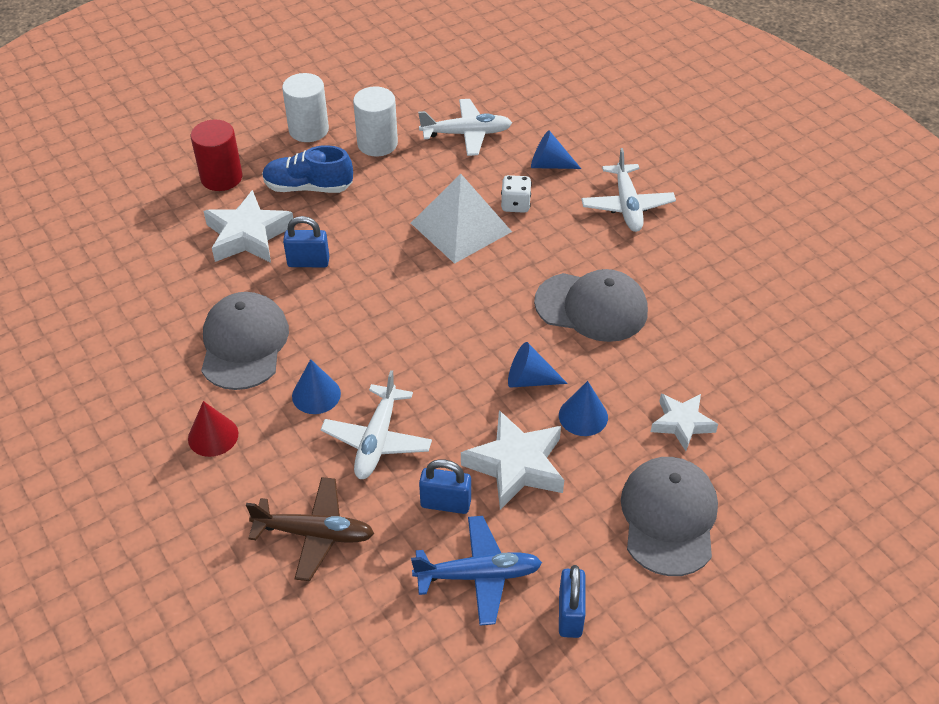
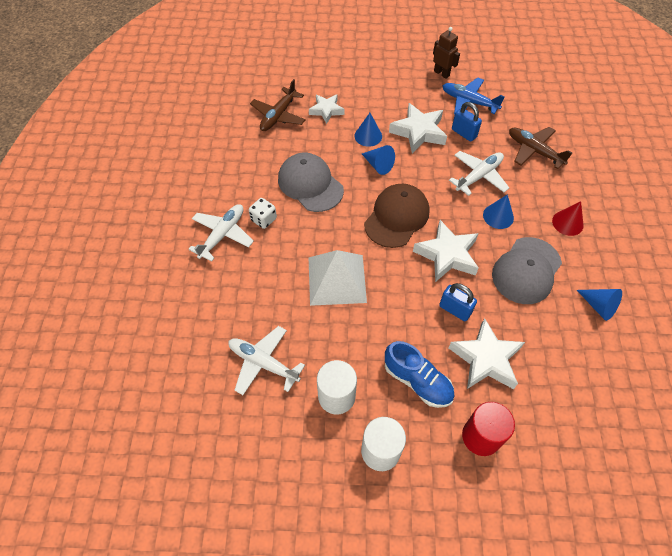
camera: 145 degrees left, 10 degrees up
(354, 313) = (447, 255): none -> white star
(448, 324) = (397, 217): none -> brown cap
(515, 205) = (287, 276): white dice -> white dice (263, 219)
(549, 165) = (235, 296): blue cone -> blue cone (599, 306)
(570, 614) = (441, 73): blue padlock -> brown robot
(669, 517) = (370, 82): grey cap -> none
(737, 376) = (278, 116): none -> brown plane

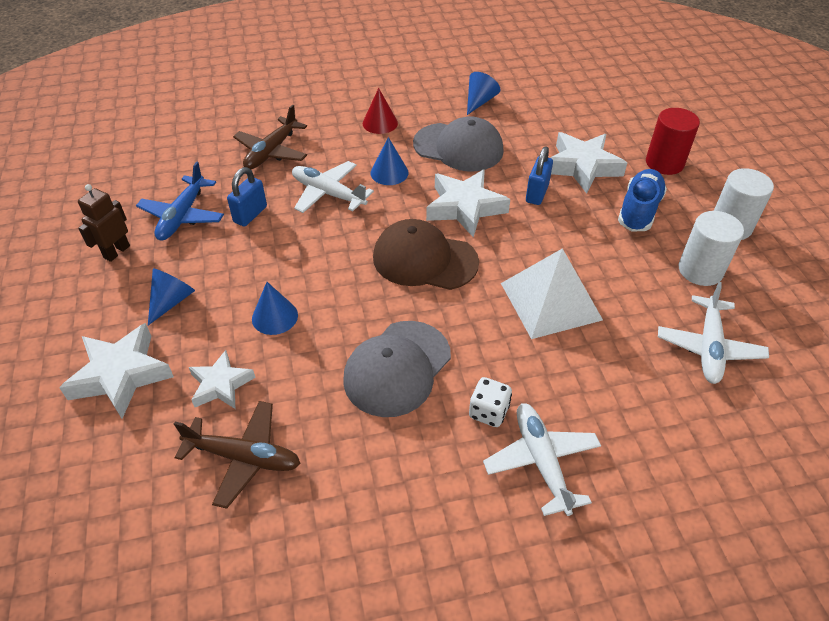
camera: 105 degrees left, 10 degrees down
(223, 234) = (541, 461): white plane -> white plane turned 60 degrees clockwise
(378, 165) = (334, 294): blue cone -> blue cone (171, 301)
(418, 132) = (255, 260): white star -> white star (121, 375)

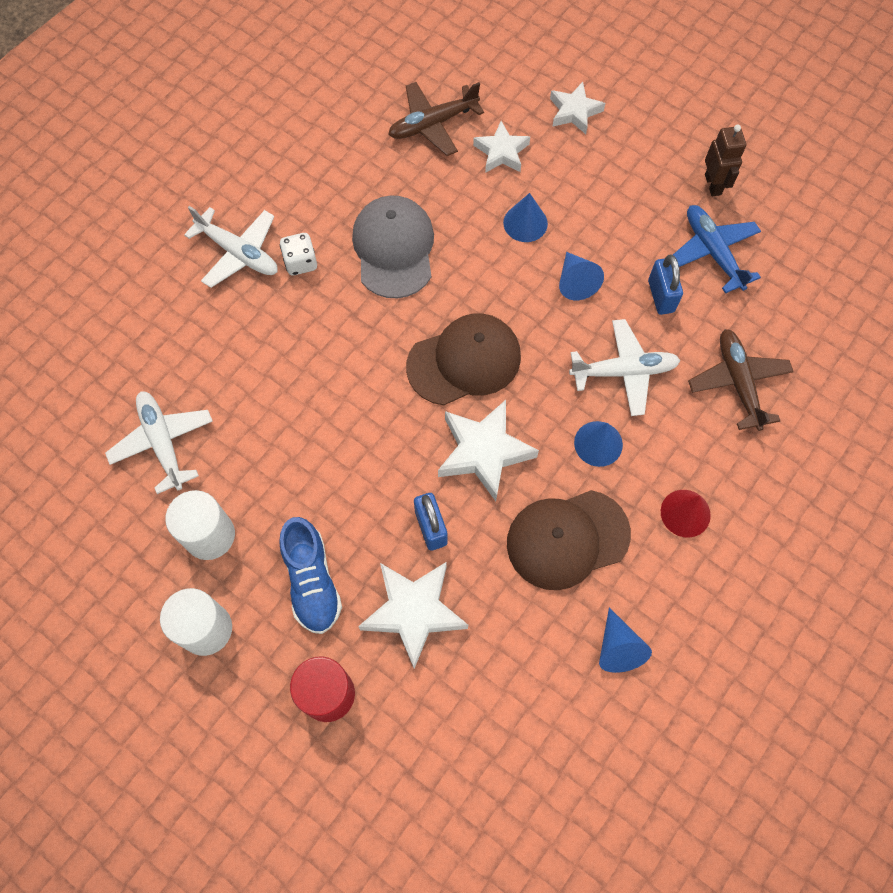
camera: 140 degrees right, 20 degrees up
(121, 375) = (574, 112): white star -> white star, size x0.63
(171, 301) = (614, 179): blue cone -> blue cone (575, 282)
(458, 147) = (567, 539): grey cap -> brown cap
(550, 301) = (323, 396): white pyramid -> none

